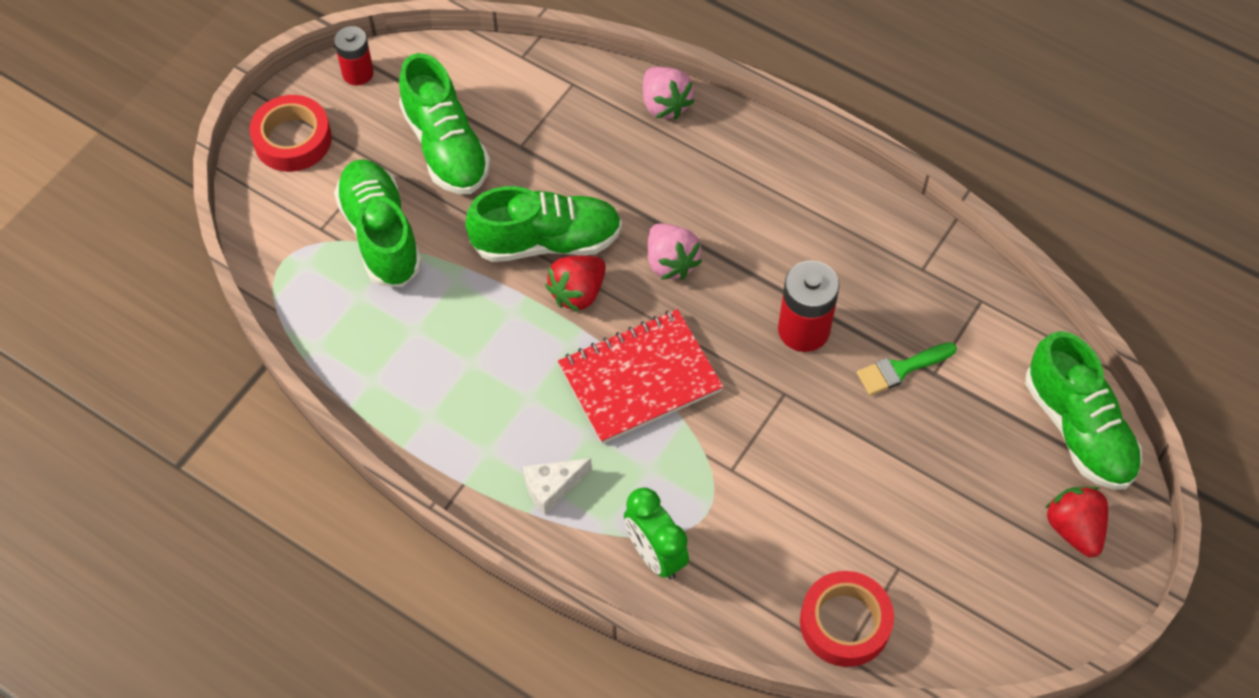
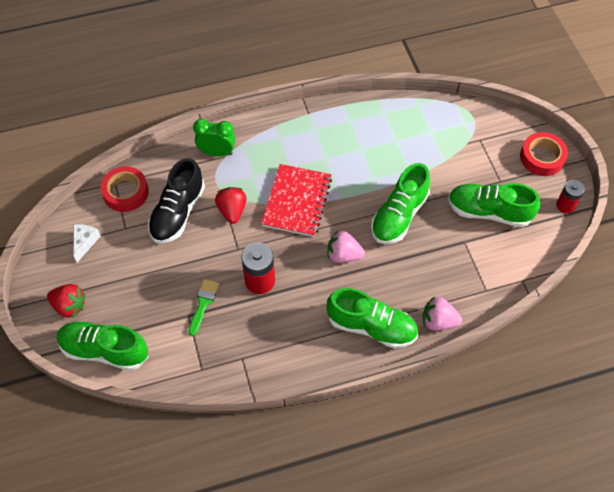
camera: 130 degrees right, 0 degrees up
(380, 235) = (457, 158): green shoe -> green shoe (371, 326)
(552, 487) = (278, 139): white cheese -> white cheese (85, 242)
(578, 293) = (360, 209): red strawberry -> red strawberry (232, 211)
(806, 518) = (178, 213): none -> black shoe

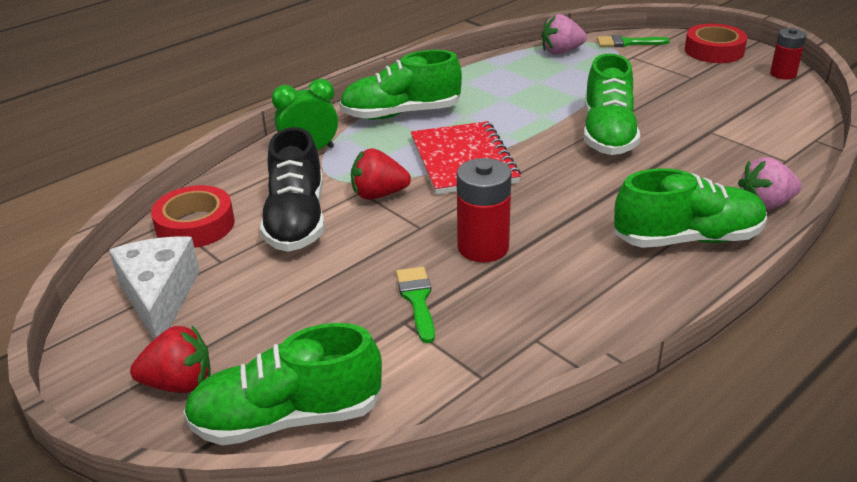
camera: 25 degrees left, 25 degrees down
(85, 242) = (159, 298): white cheese -> white cheese, size x1.73
(232, 211) = (378, 194): red strawberry -> red strawberry turned 60 degrees counterclockwise
(343, 255) = (575, 187): pink strawberry -> pink strawberry (561, 51)
(488, 212) = (708, 101): green shoe -> green shoe (401, 114)
(489, 122) = (627, 43): none -> green brush

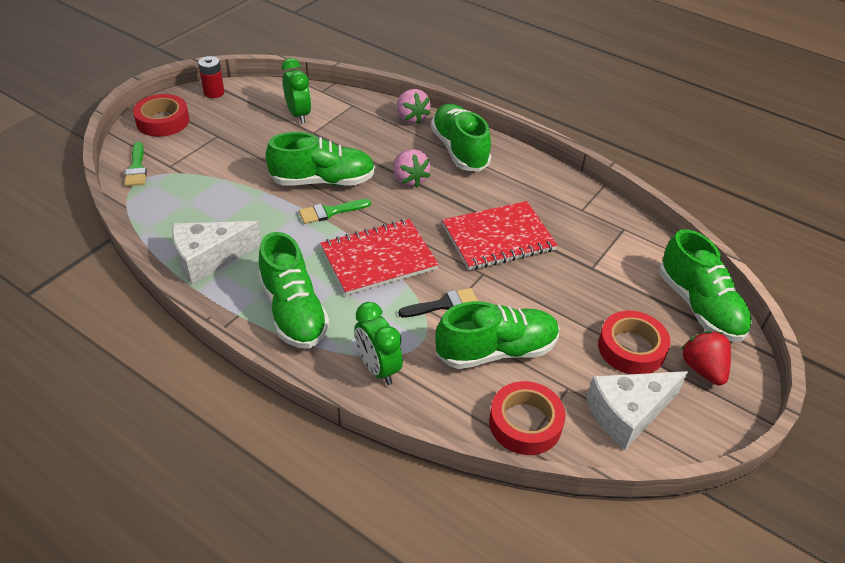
camera: 105 degrees left, 10 degrees up
(247, 324) = (631, 348): none -> red tape
(297, 220) = (496, 351): black shoe -> green shoe
(378, 194) = (443, 304): red strawberry -> black brush
(417, 299) = (567, 264): green brush -> green brush (330, 212)
(483, 247) = (498, 238): red battery -> red notebook
(485, 77) = (209, 258): none -> white cheese
(561, 51) = (151, 209): pink strawberry -> pink strawberry (409, 180)
(748, 123) = (298, 115): none -> green clock

